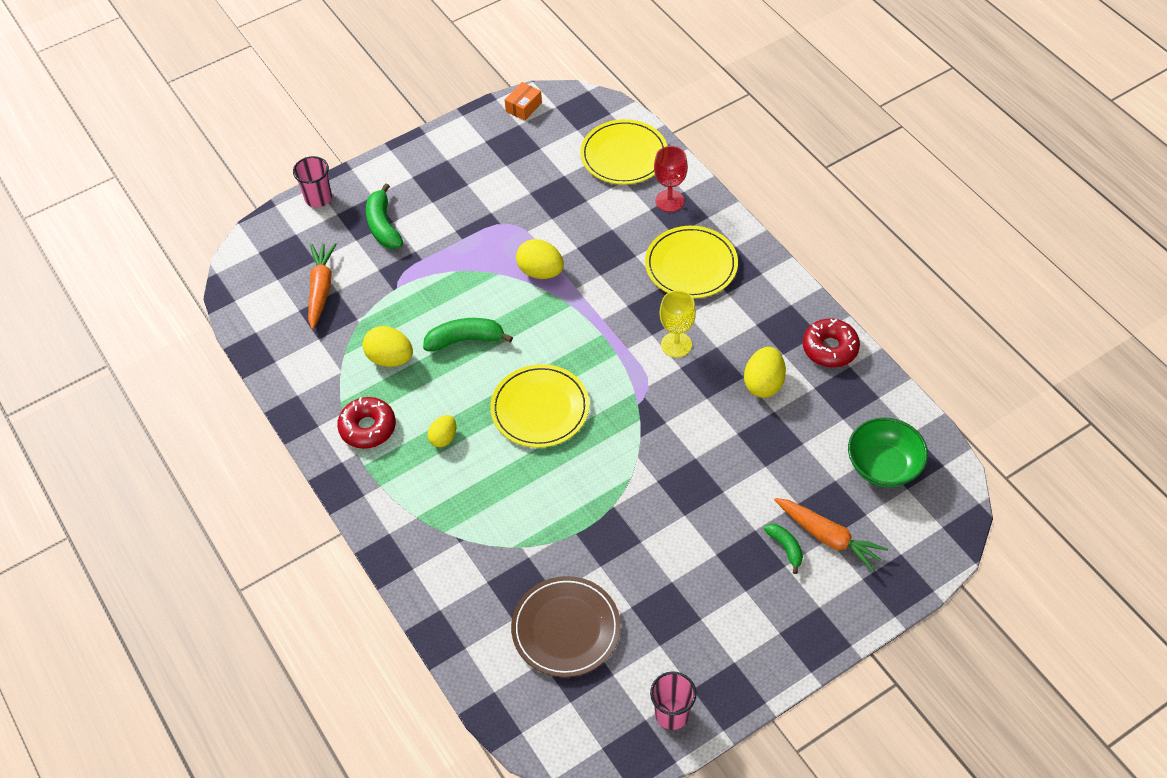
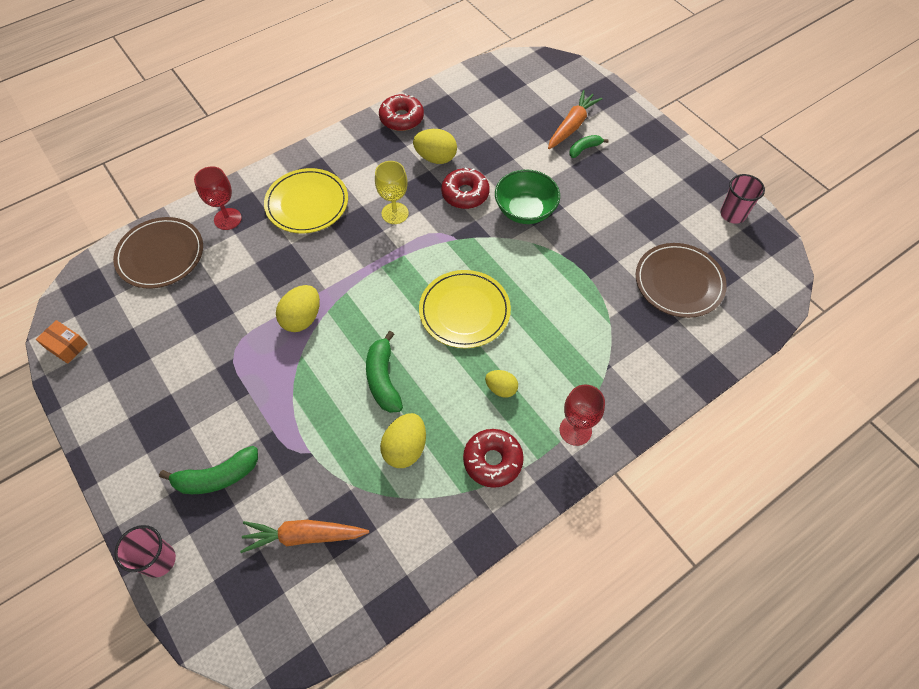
camera: 95 degrees left, 5 degrees up
(389, 500) = (575, 430): none -> red goblet
(624, 155) = (160, 255): yellow plate -> brown plate
(706, 413) = (465, 194): none -> red donut
(883, 466) = (508, 94): green bowl -> green bowl (525, 210)

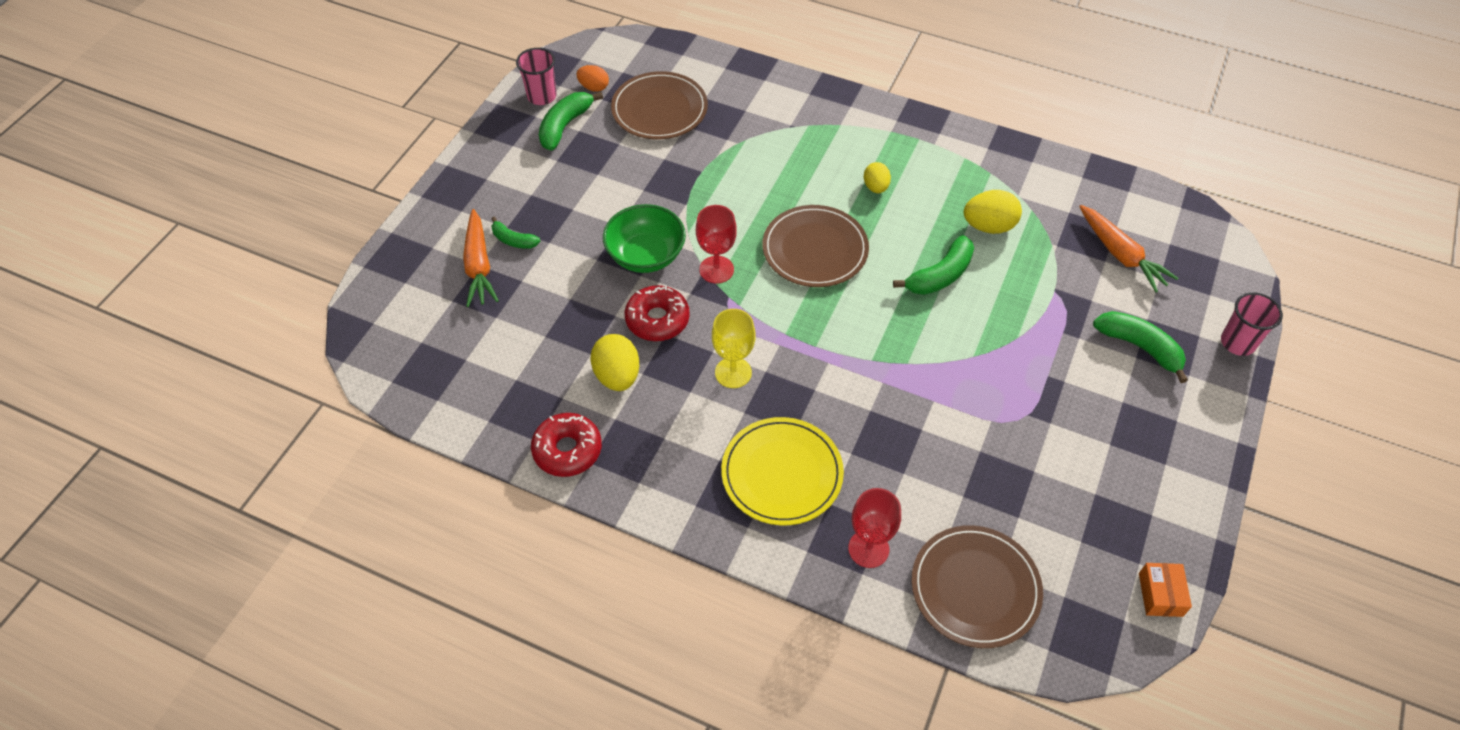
camera: 120 degrees left, 5 degrees down
(302, 318) = (934, 380): yellow egg -> none
(464, 311) = (815, 249): yellow plate -> brown plate
(492, 461) = (946, 165): red donut -> none
(572, 126) = (479, 266): orange carrot -> orange carrot turned 105 degrees counterclockwise
(575, 430) = (872, 125): red goblet -> red goblet (716, 269)
(689, 216) = (565, 126): none -> green banana
(728, 250) = (594, 87): none -> orange egg

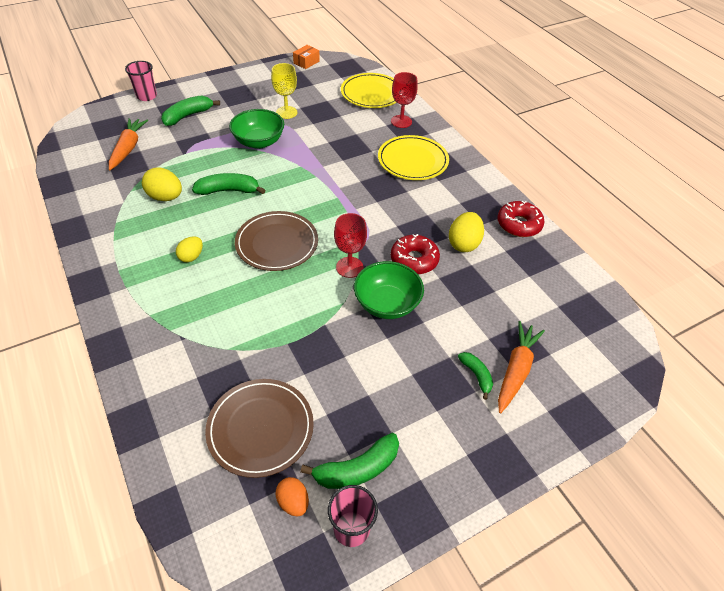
camera: 145 degrees left, 5 degrees down
(733, 372) = (395, 210): yellow goblet -> yellow goblet (286, 112)
(975, 588) = (372, 93): brown plate -> yellow plate
(1001, 366) = (259, 142): none -> green bowl
(1140, 347) = (188, 116): green banana -> green banana turned 60 degrees clockwise

